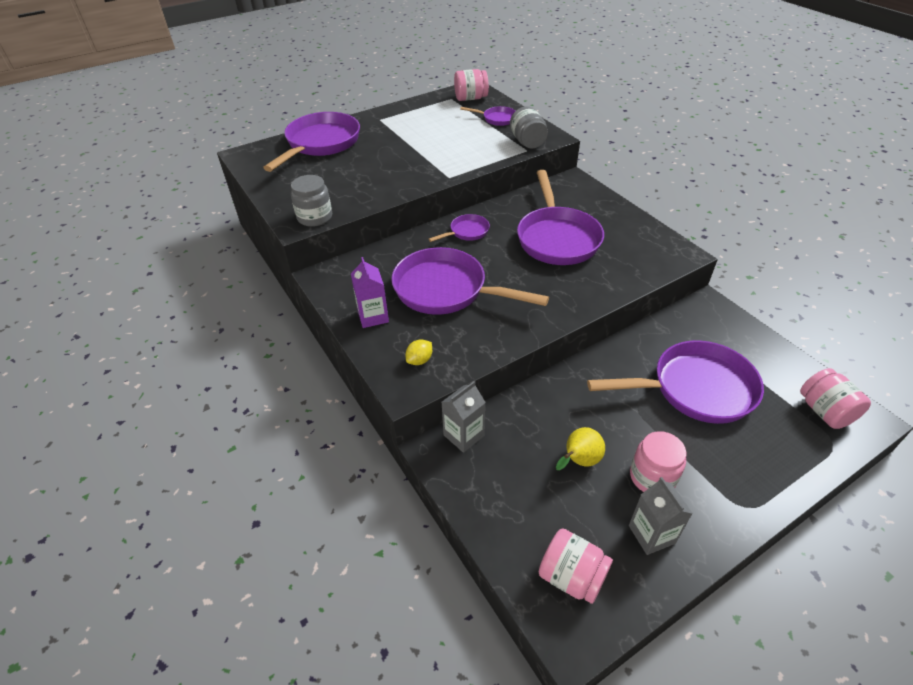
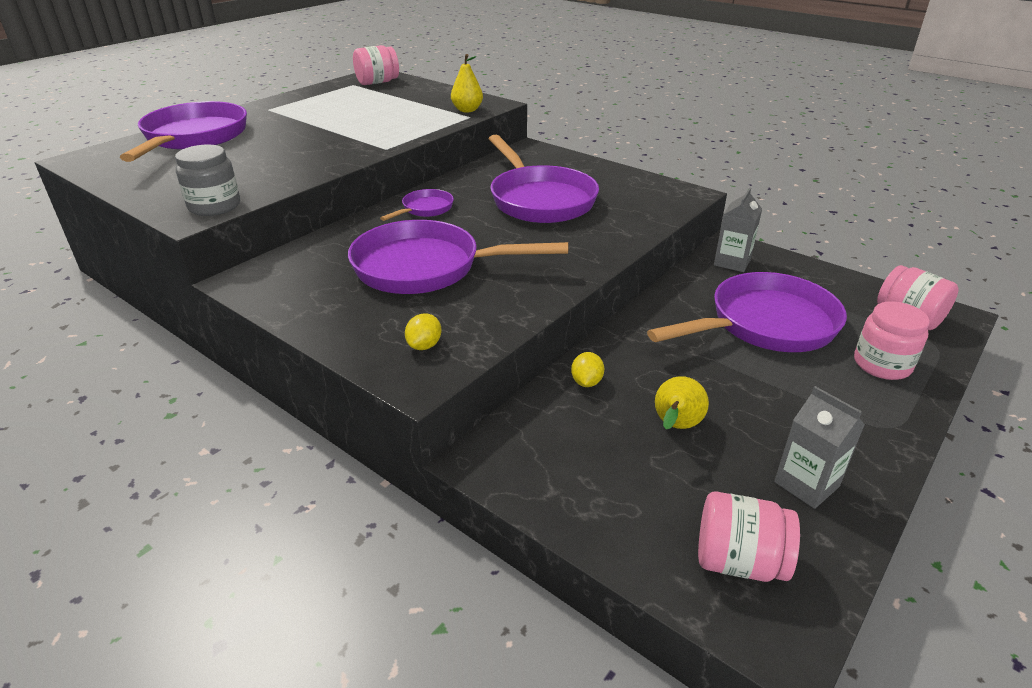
camera: 20 degrees left, 10 degrees down
(373, 316) = (335, 311): purple carton -> none
(463, 435) = (512, 433): grey carton -> grey carton (732, 262)
(497, 119) = (419, 95): purple pan -> none
(527, 142) = (467, 110): grey jar -> yellow pear
(532, 407) = (586, 382): none -> yellow lemon
(652, 477) = (771, 422): pink jar -> pink jar (882, 364)

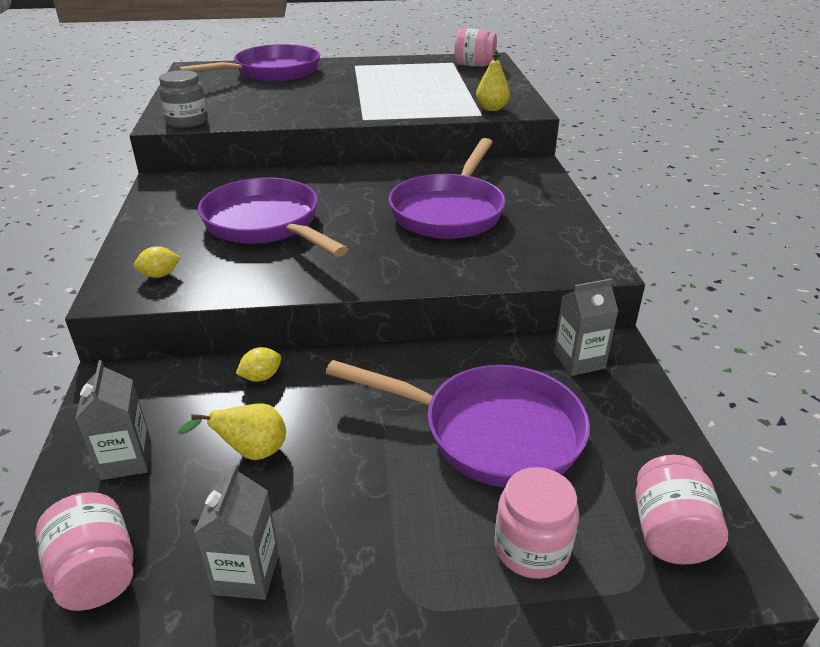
camera: 45 degrees right, 0 degrees up
(425, 209) = (352, 182): purple pan -> none
(610, 493) = (126, 460): none -> grey carton

